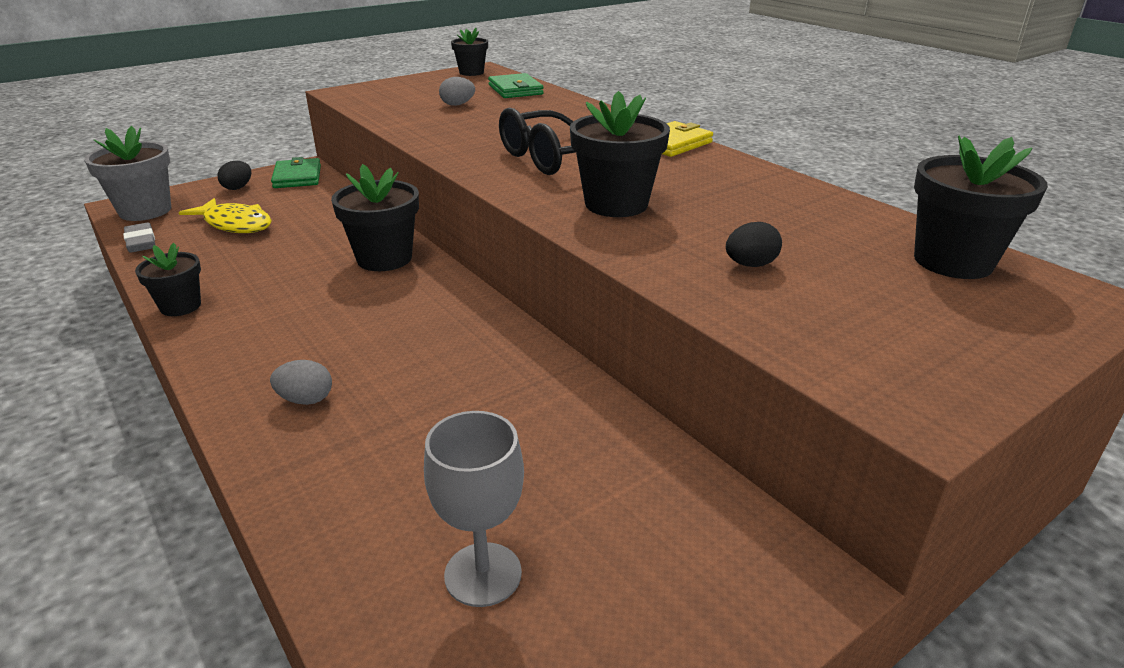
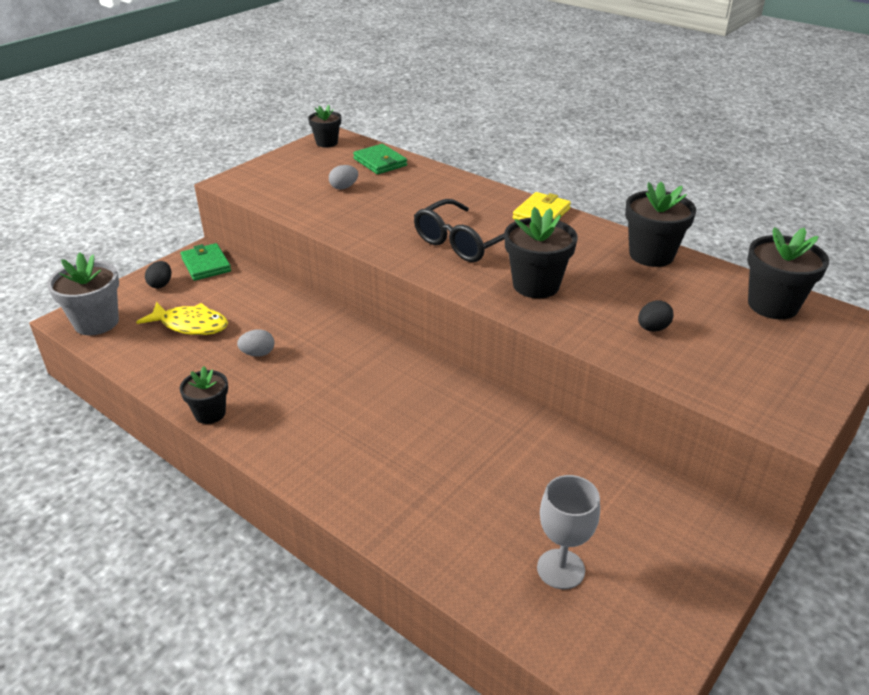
camera: 15 degrees left, 5 degrees up
(141, 242) = (122, 356): grey eraser -> none
(306, 400) = (368, 474): grey egg -> grey egg (258, 354)
(384, 258) = (341, 341): black flower pot -> black flower pot (651, 255)

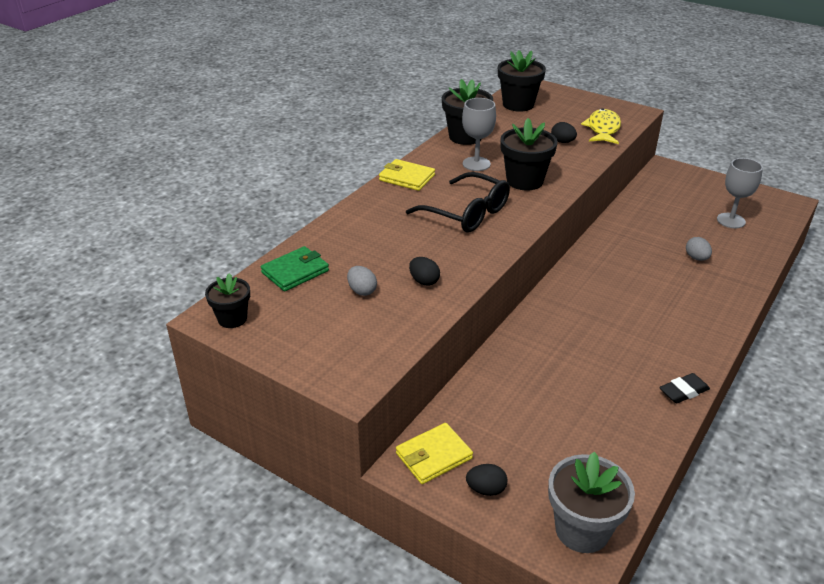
camera: 95 degrees left, 0 degrees up
(191, 325) = (559, 439): yellow fish -> yellow fish (603, 129)
(206, 265) = (434, 456): green wallet -> yellow wallet
(210, 413) = (683, 391): black flower pot -> black eraser
(258, 354) = (588, 377): grey egg -> grey egg (696, 258)
(348, 214) = (424, 281): none -> black egg
(577, 256) = (476, 164): none -> grey goblet

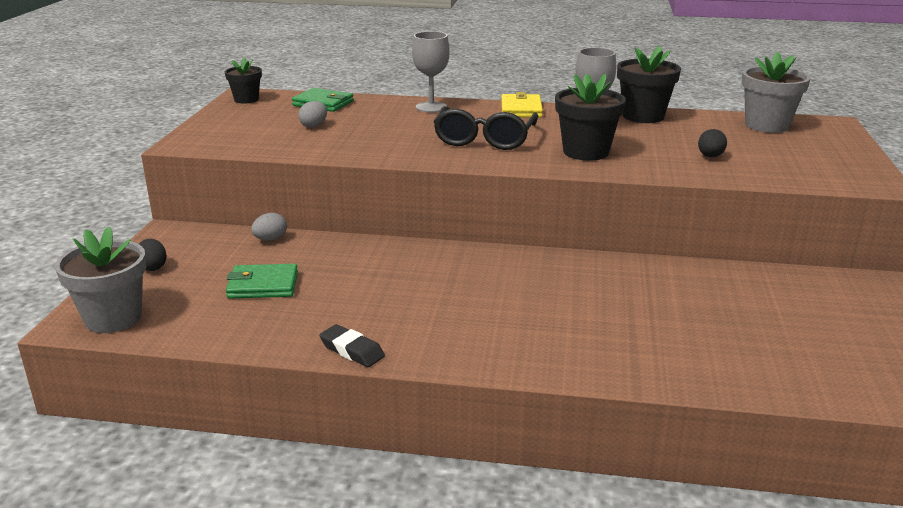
camera: 65 degrees right, 10 degrees down
(424, 281) = (347, 142): black egg -> none
(434, 456) = (186, 239): yellow wallet -> none
(518, 104) = (767, 125): black flower pot -> grey flower pot
(559, 419) = (263, 285): none -> green wallet
(603, 129) = (785, 172): yellow fish -> none
(696, 258) = (654, 331): grey egg -> grey egg (270, 239)
(731, 220) = (797, 350): grey goblet -> grey goblet (431, 107)

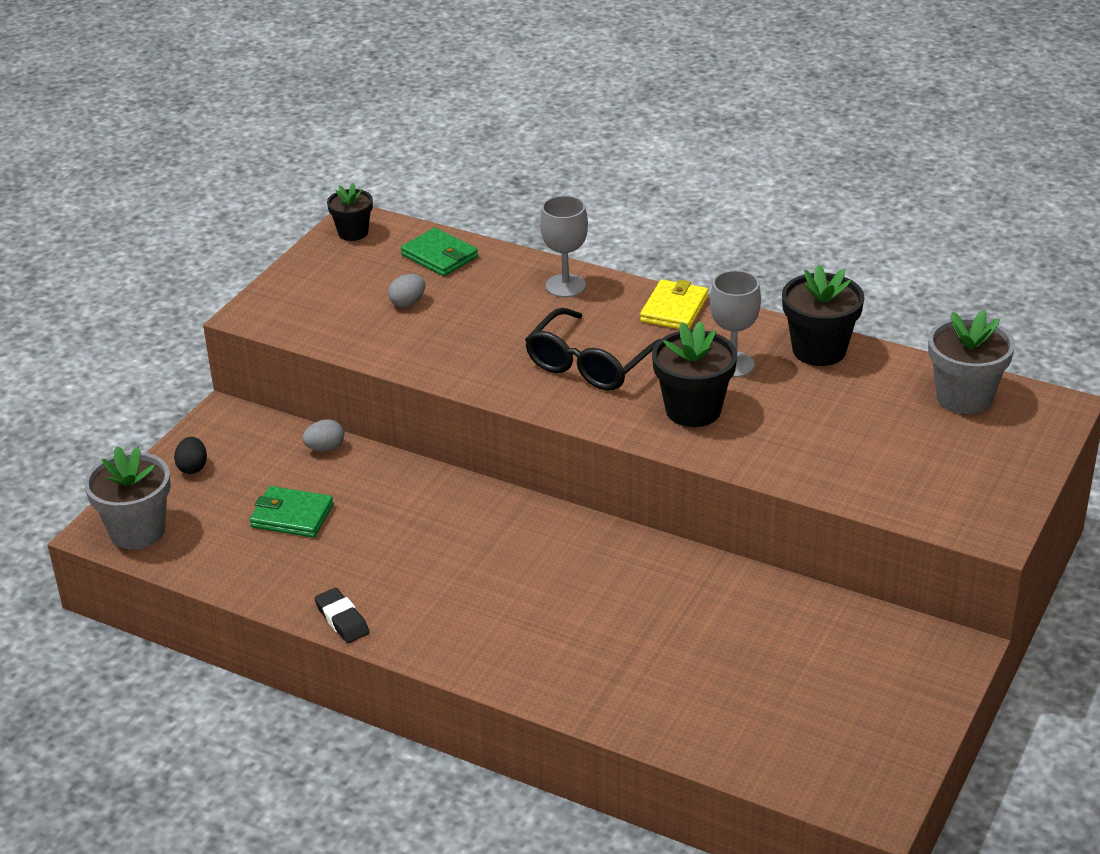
camera: 20 degrees right, 10 degrees up
(710, 156) = (836, 445): black egg -> none

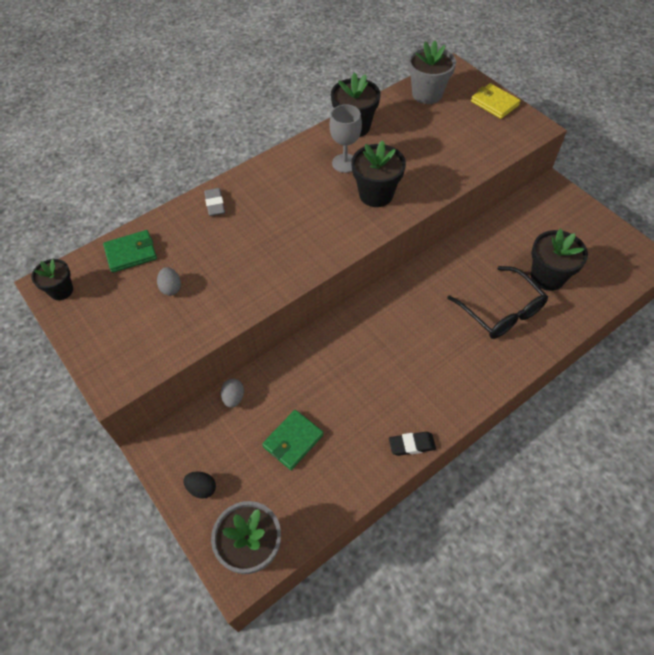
camera: 65 degrees left, 20 degrees up
(565, 286) = (215, 204): grey goblet -> grey eraser
(590, 364) = (303, 221): black glasses -> black glasses (501, 311)
(674, 309) = (275, 167): yellow wallet -> yellow wallet (494, 103)
(738, 687) = (547, 277): none -> black flower pot

